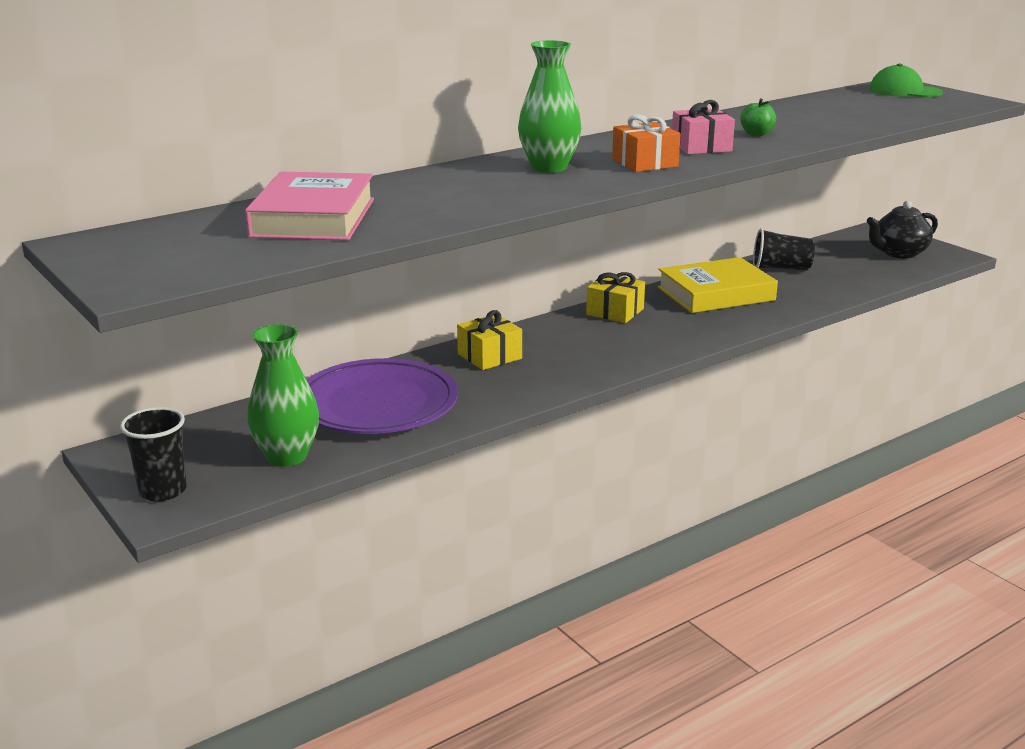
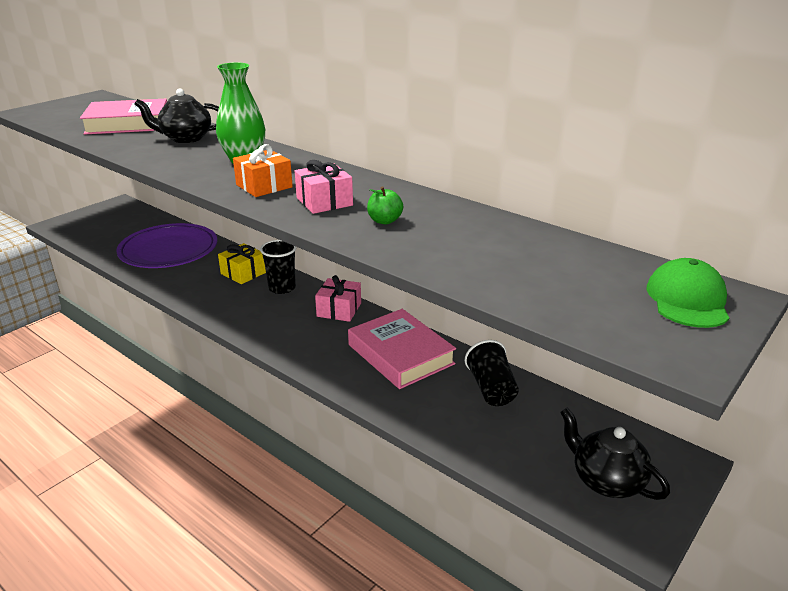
camera: 75 degrees right, 5 degrees up
(162, 491) = (77, 220): black cup -> black cup (282, 288)
(287, 456) = (107, 239): green vase -> none
(429, 189) = (185, 138): none -> black teapot
(615, 312) = (339, 310): yellow gift -> pink gift
(716, 294) = (400, 354): yellow book -> pink book

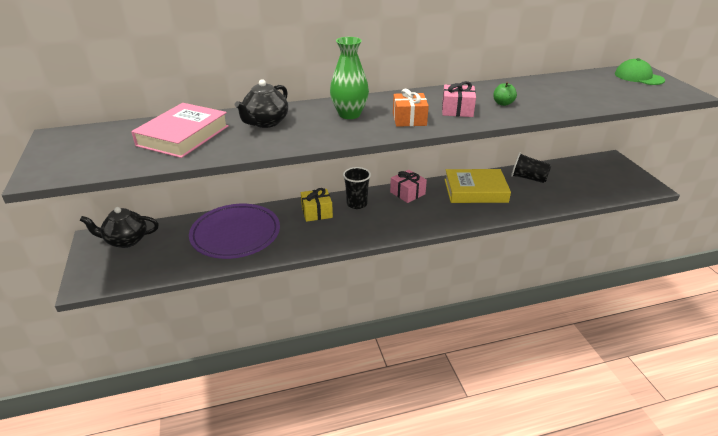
camera: 55 degrees left, 5 degrees up
(400, 354) = (475, 191): pink book -> yellow book
(606, 480) = (613, 179): black teapot -> black teapot (126, 240)

